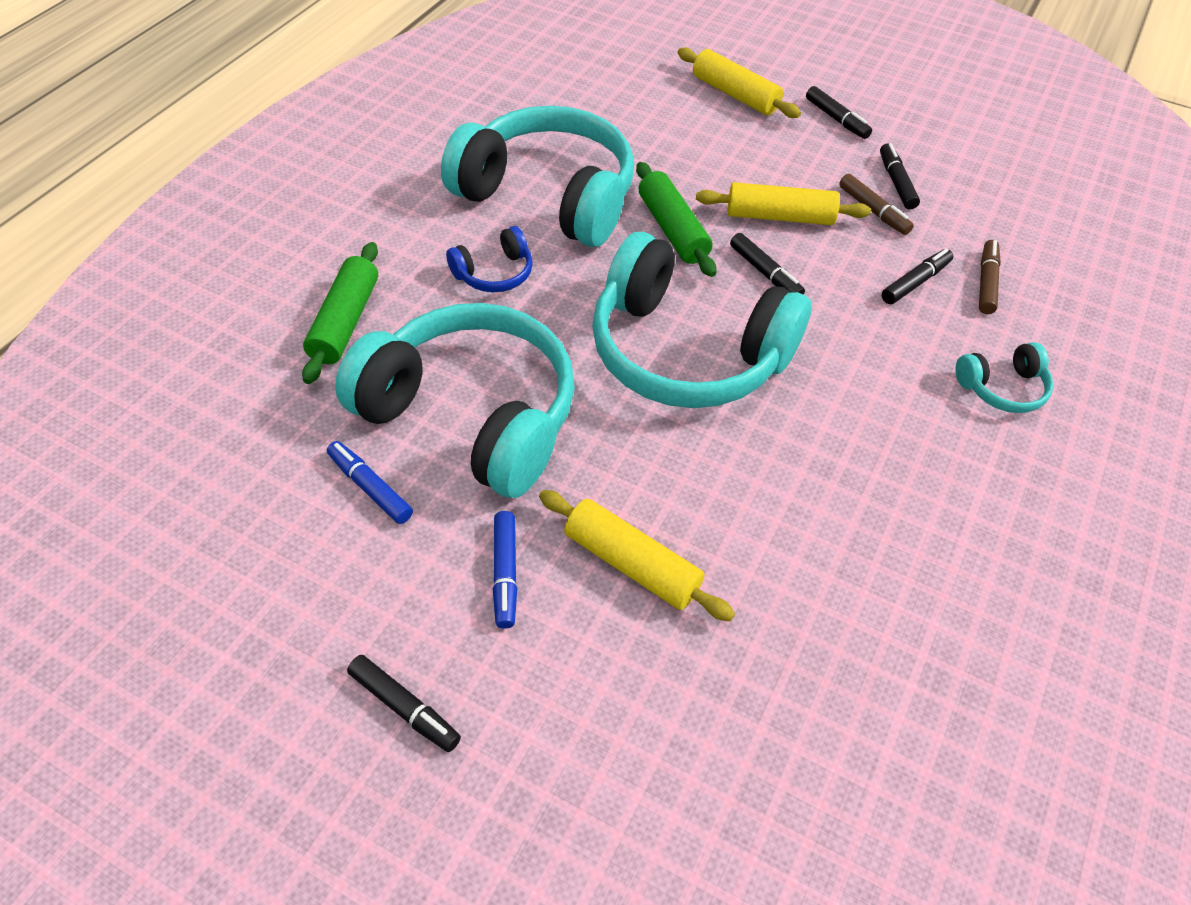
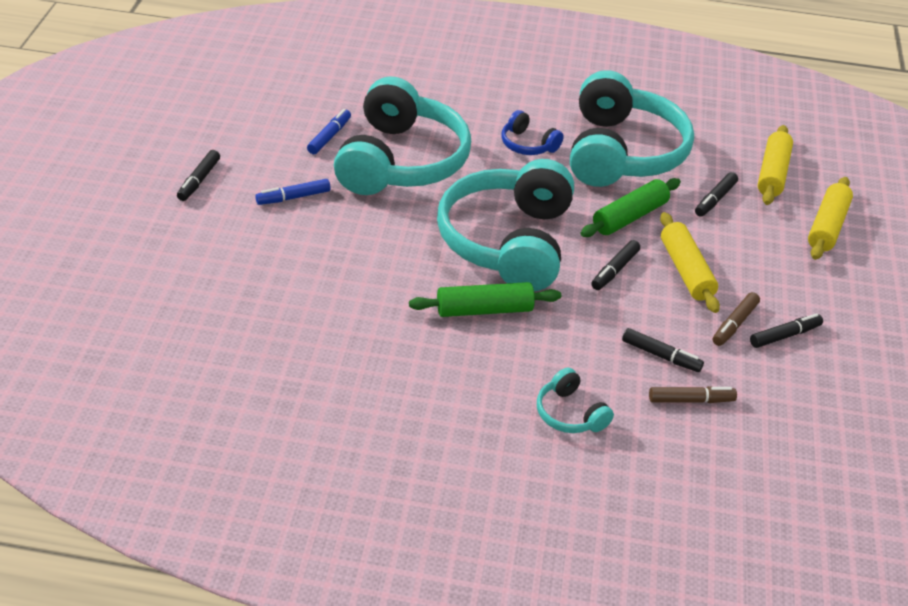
camera: 70 degrees right, 10 degrees down
(345, 322) = (447, 97): green rolling pin -> green rolling pin (484, 310)
(631, 564) = (320, 245): yellow rolling pin -> yellow rolling pin (772, 173)
(836, 119) = (845, 291): black marker -> black marker (715, 199)

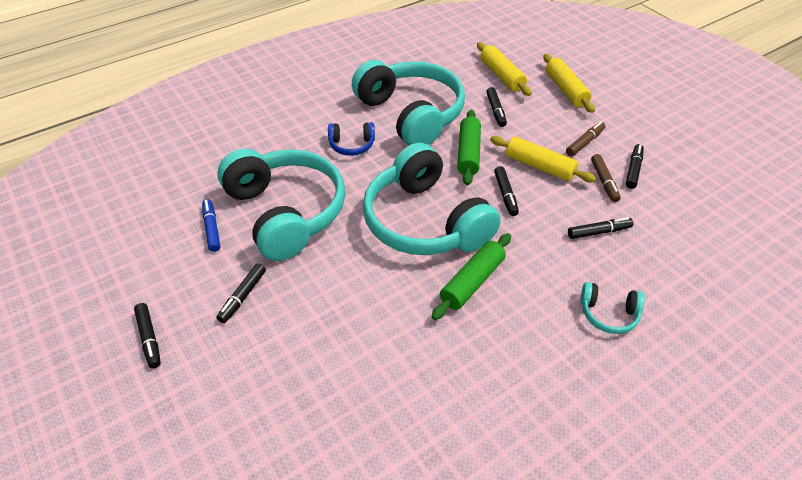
camera: 40 degrees left, 5 degrees up
(293, 197) = (243, 296): blue marker -> black marker
(690, 400) = (648, 248): brown marker -> brown marker (584, 143)

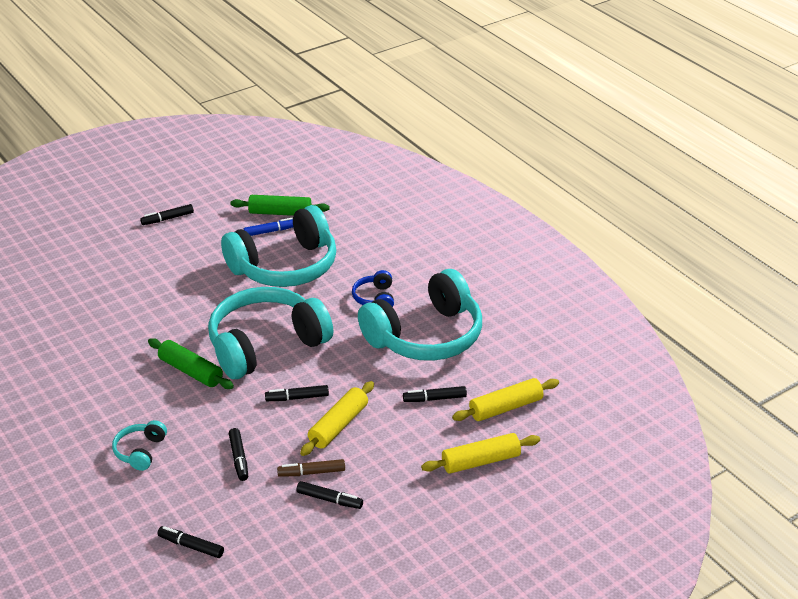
camera: 90 degrees right, 10 degrees down
(243, 296) = (197, 254): black marker -> black marker (191, 546)
(468, 153) = (361, 375): green rolling pin -> green rolling pin (280, 213)
(584, 143) = (377, 465): brown marker -> none

